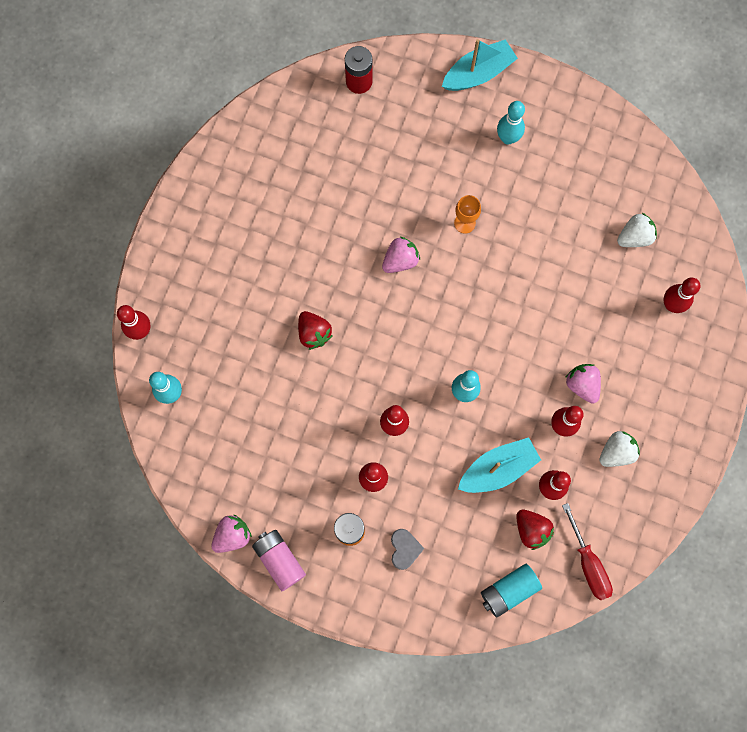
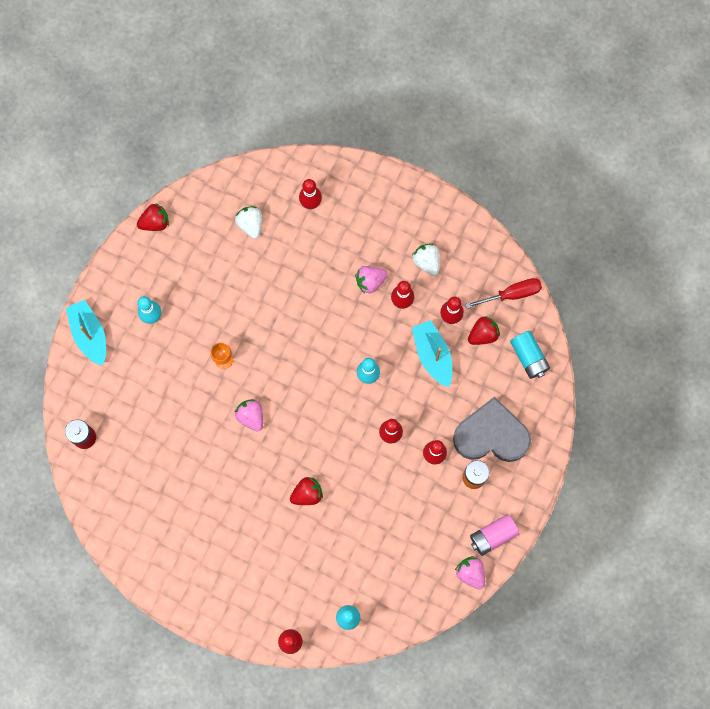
camera: 85 degrees left, 0 degrees up
(404, 549) = (491, 435): grey heart -> grey heart, size x2.37
(621, 129) = (155, 222): none -> red strawberry

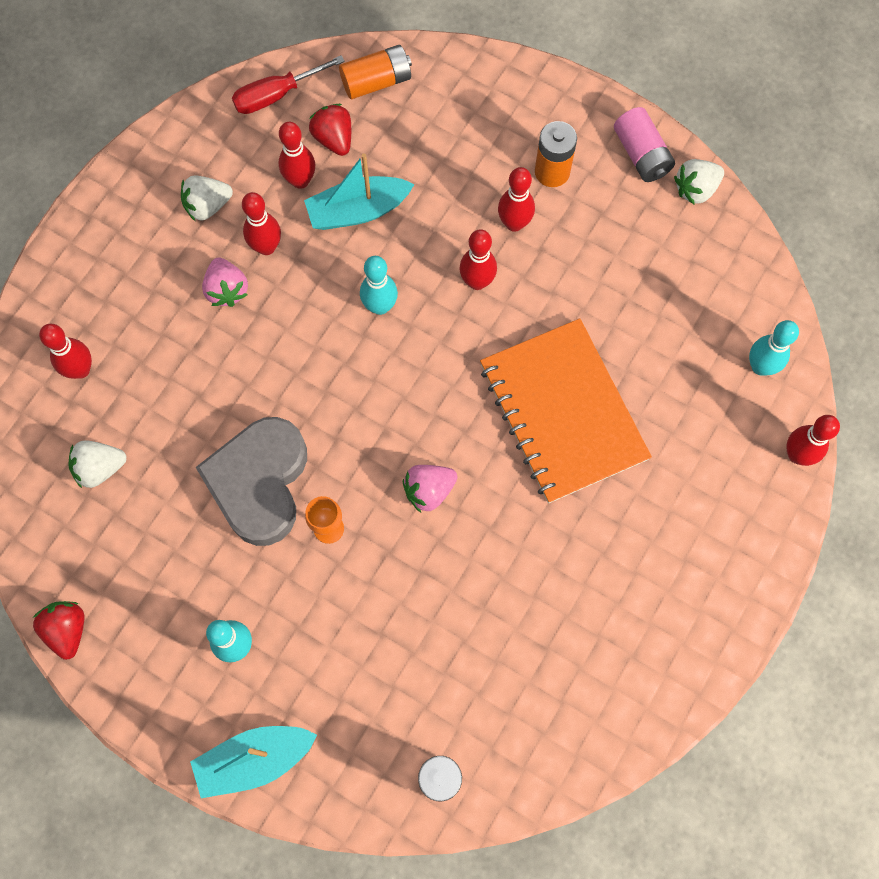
camera: 85 degrees left, 5 degrees down
(307, 494) = (563, 412): red strawberry -> orange notebook
(470, 573) = (695, 189): pink strawberry -> white strawberry
(491, 435) = (490, 142): grey heart -> grey heart (259, 483)
(511, 294) = (277, 95): red screwdriver -> red screwdriver turned 105 degrees counterclockwise
(529, 357) = (376, 81): turquoise battery -> orange battery

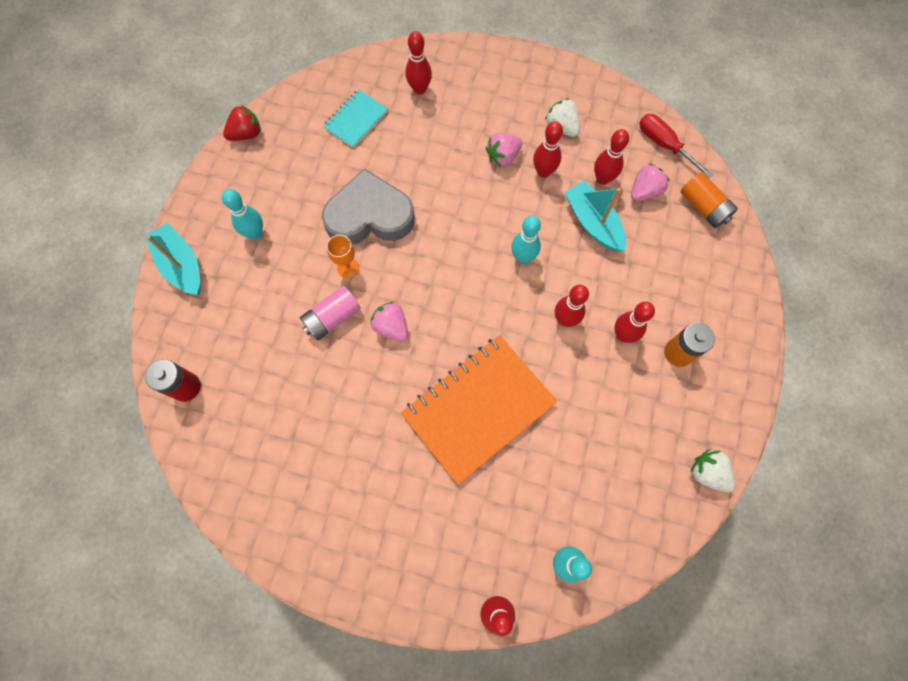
camera: 75 degrees right, 0 degrees up
(100, 468) = (356, 120): white strawberry -> turquoise notebook
(334, 139) = (644, 191): red strawberry -> pink strawberry
(641, 154) = (721, 420): pink battery -> pink battery (332, 318)

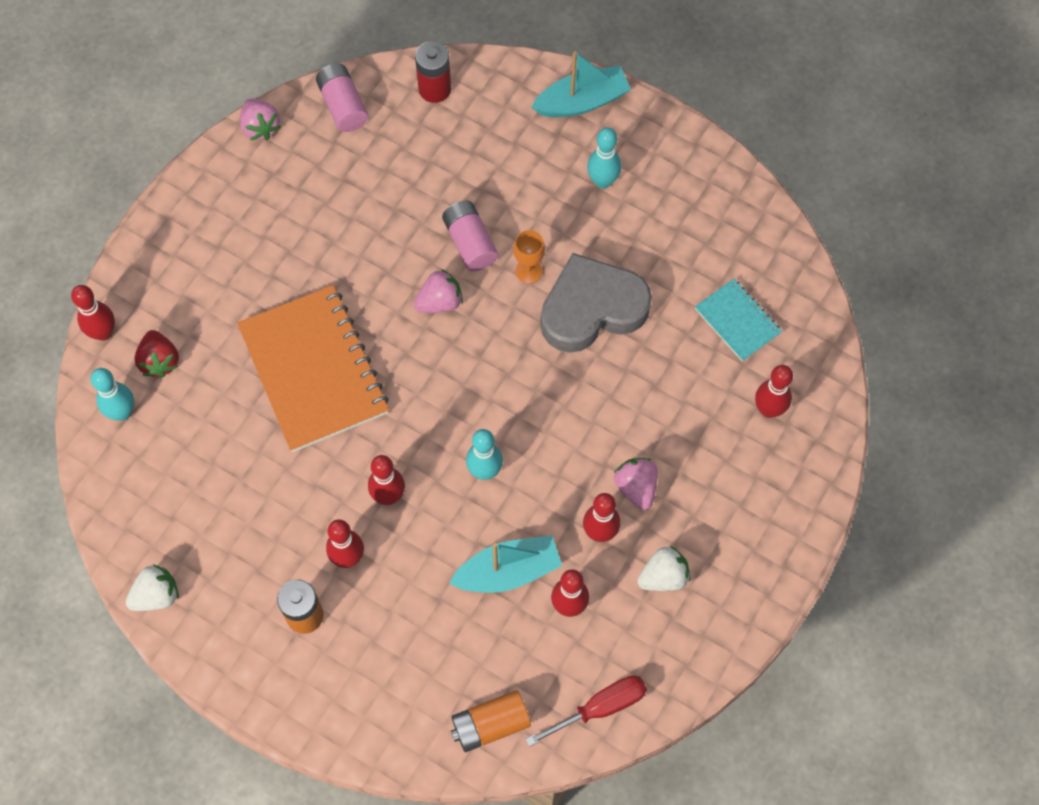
camera: 105 degrees right, 5 degrees down
(216, 463) = (343, 106): none -> pink battery
(246, 134) = (746, 192): red strawberry -> red strawberry (159, 361)
(369, 215) = (592, 309): grey heart -> grey heart turned 120 degrees counterclockwise
(644, 191) = (535, 654): pink strawberry -> pink strawberry (260, 127)

